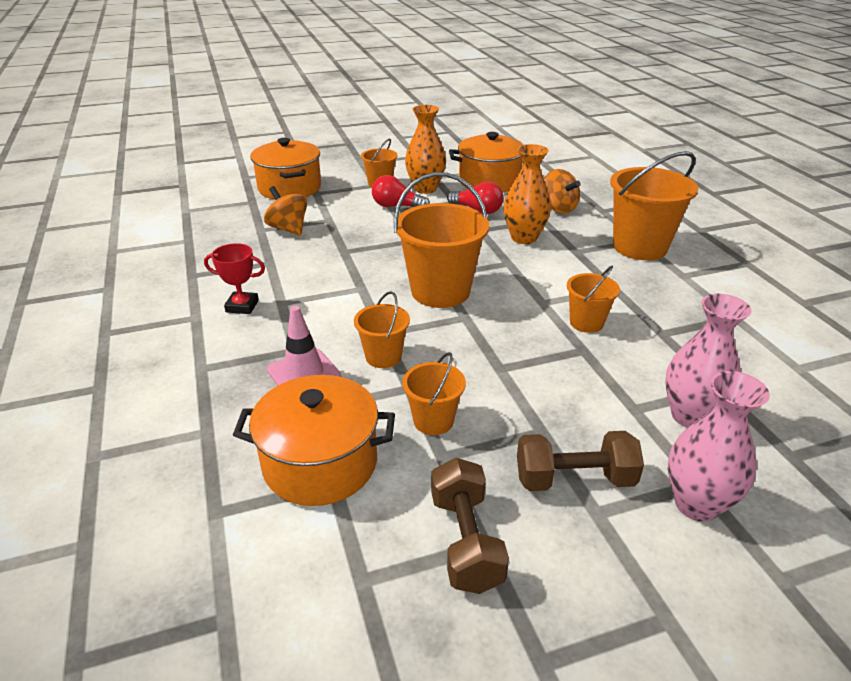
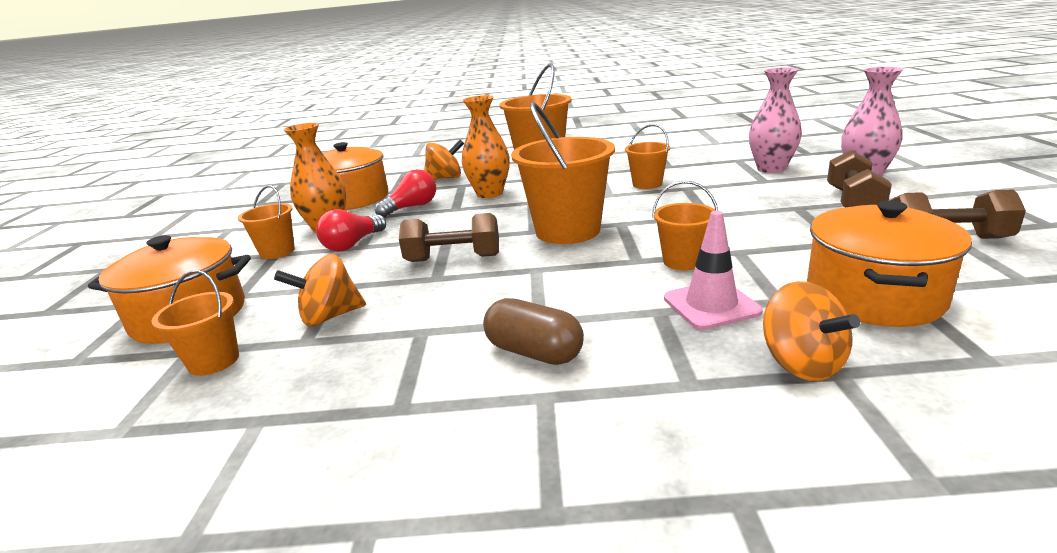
camera: 70 degrees left, 10 degrees down
(219, 415) = (801, 364): none -> orange spinning top
(242, 306) = (534, 352): red trophy -> brown capsule
(376, 250) = (453, 258): none -> brown dumbbell
(433, 421) = (791, 243): orange bucket -> orange bucket (214, 361)

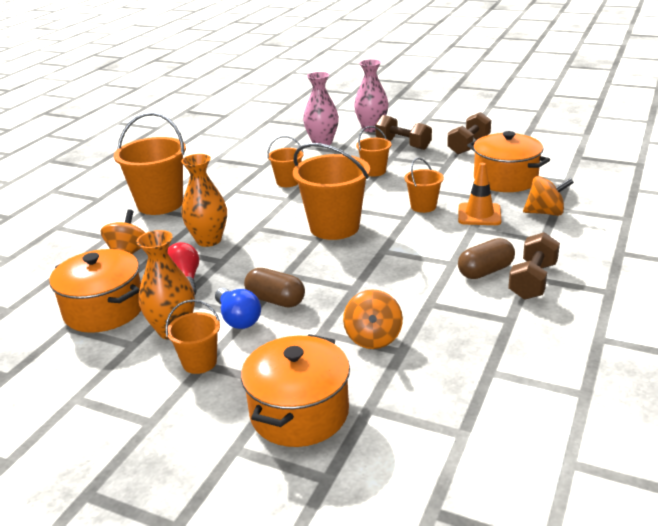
camera: 65 degrees left, 5 degrees up
(214, 361) = (397, 393): orange bucket -> orange bucket (374, 171)
(353, 244) = (238, 319): red light bulb -> blue light bulb
(392, 249) = (275, 300): none -> brown capsule
(453, 258) = (329, 276): brown dumbbell -> brown dumbbell (533, 281)
(711, 305) = (479, 214): pink traffic cone -> orange traffic cone

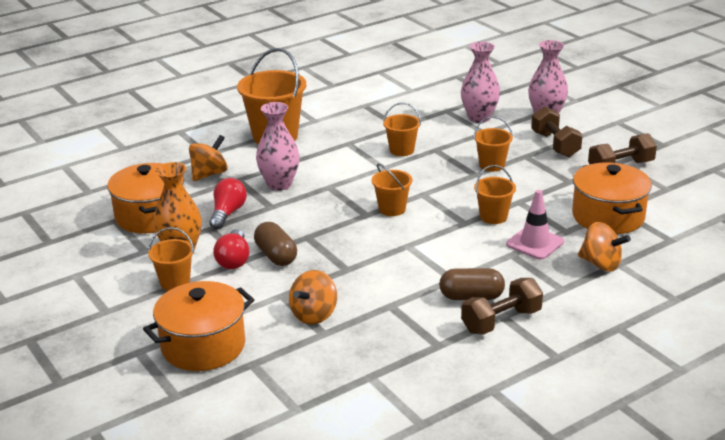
camera: 30 degrees right, 0 degrees up
(209, 240) = (279, 184): orange vase -> pink vase
(238, 319) = (234, 260): blue light bulb -> red light bulb
(334, 227) = (392, 209): orange bucket -> orange bucket, size x0.53
(479, 214) = (535, 243): orange traffic cone -> pink traffic cone

